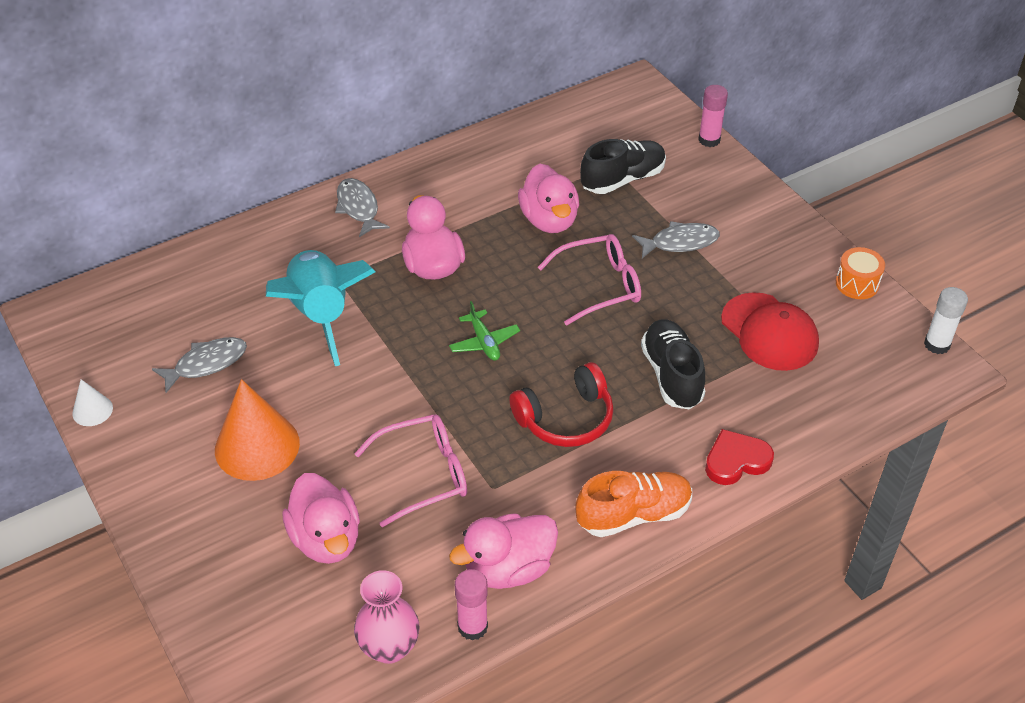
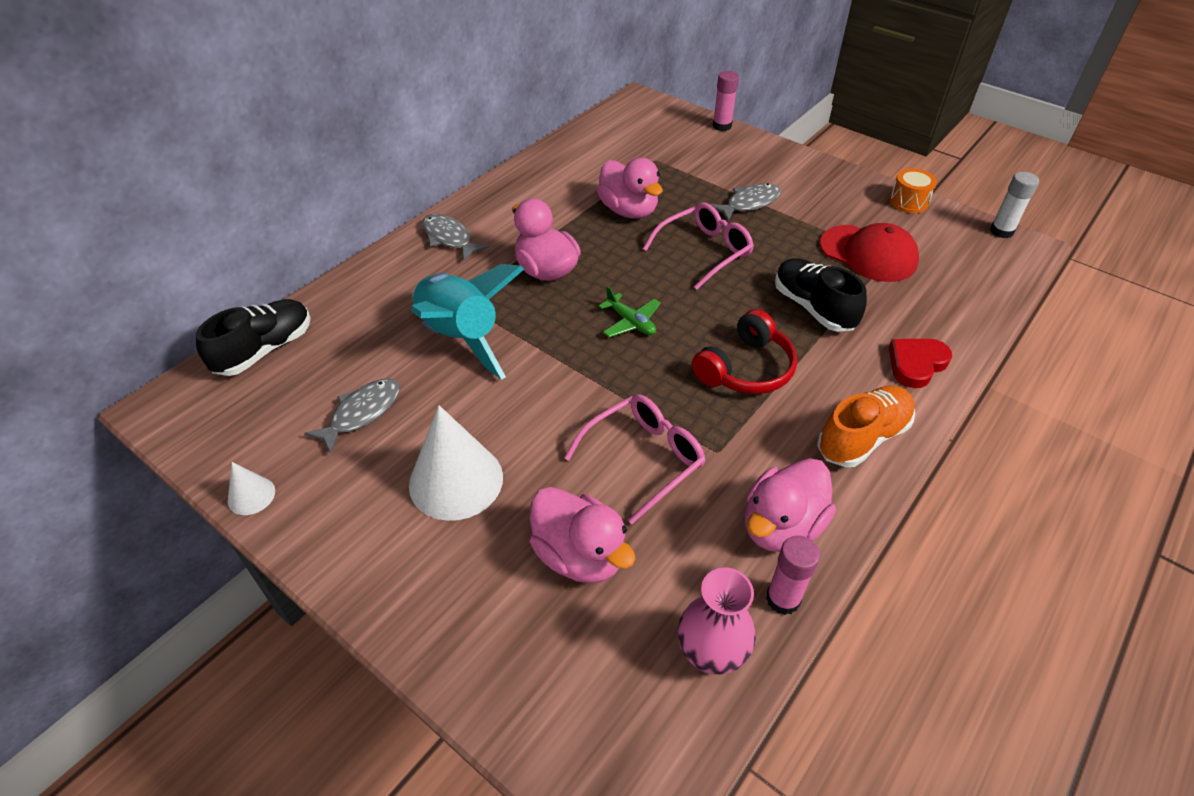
camera: 20 degrees left, 0 degrees up
(257, 446) = (456, 480): orange cone -> white cone
(622, 179) = (671, 167): black shoe -> black shoe (265, 350)

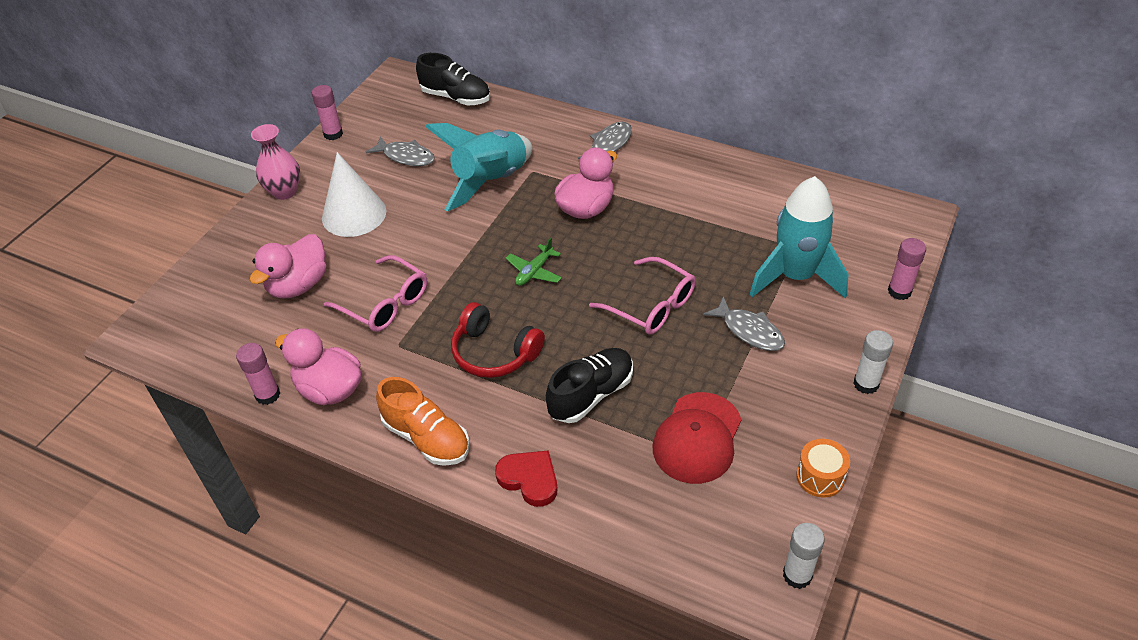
camera: 80 degrees right, 0 degrees up
(251, 495) = (333, 134): white cone -> pink glue stick
(628, 210) = (696, 243): pink duck -> none
(690, 167) = (796, 276): none -> turquoise rocket
(711, 653) = (227, 361): pink vase -> pink vase (284, 191)
(817, 162) = (866, 384): none -> white glue stick

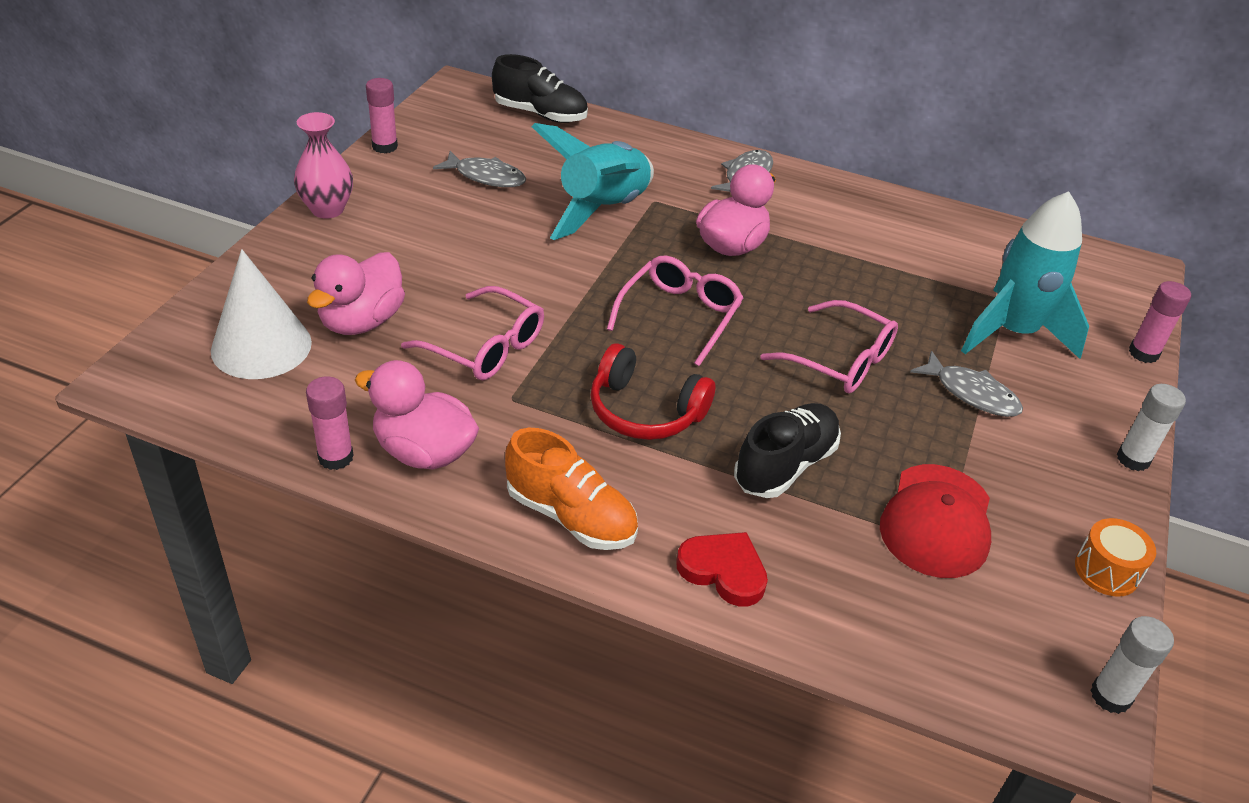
camera: 10 degrees left, 5 degrees down
(354, 214) = (426, 240): white cone -> white cone (261, 346)
(534, 271) = (679, 315): green plane -> pink glasses

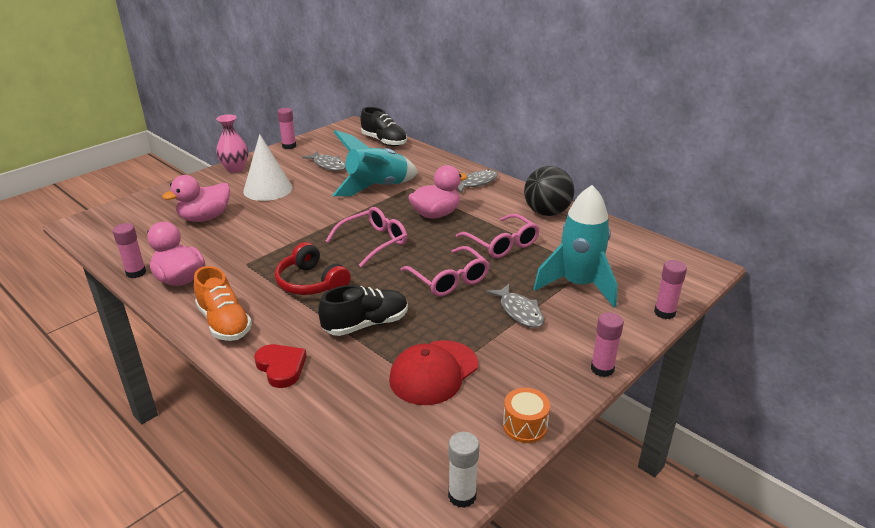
camera: 25 degrees right, 10 degrees down
(261, 346) = (148, 220): white cone -> white cone (268, 189)
(485, 347) = (255, 239): pink glasses -> pink glasses (502, 244)
(884, 214) = (546, 212): none -> black ball
(1133, 459) = (602, 369): white glue stick -> pink glue stick

